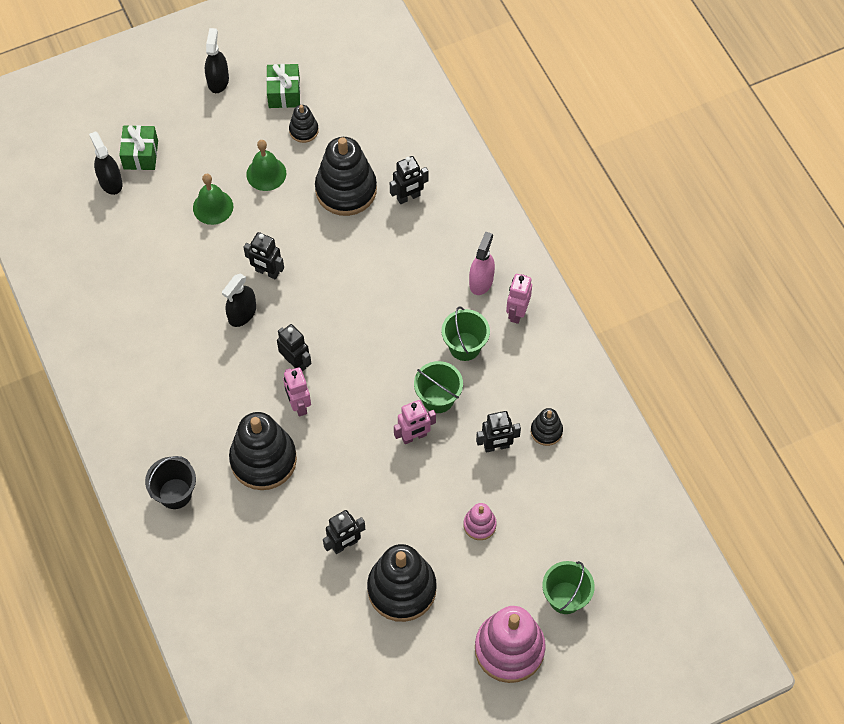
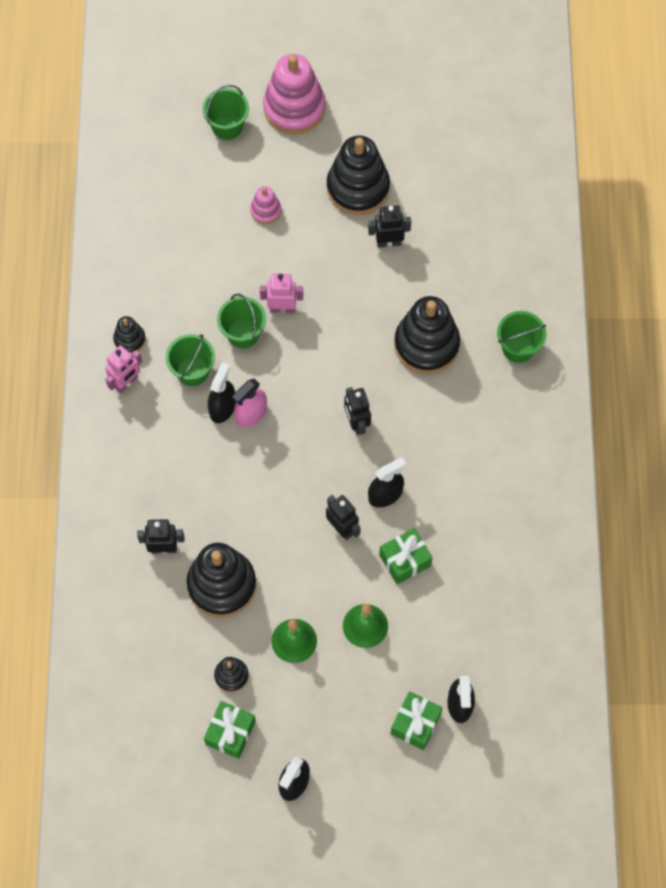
camera: 155 degrees left, 5 degrees up
(175, 493) = (518, 348): black bucket -> green bucket
(201, 268) = (405, 560): none -> green gift
(298, 405) = (372, 381): pink robot -> none
(421, 326) = (222, 407): none -> black spray bottle
(481, 281) = (142, 428): pink spray bottle -> pink spray bottle (251, 414)
(496, 446) = (214, 269): black robot -> none
(546, 431) = (164, 264): black stacking toy -> black stacking toy (129, 339)

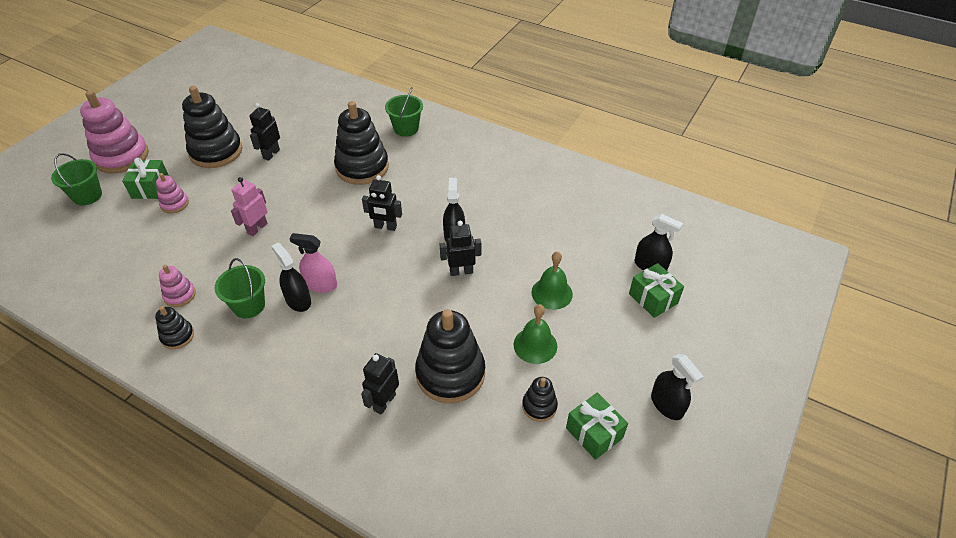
camera: 60 degrees left, 20 degrees down
(126, 382) = (211, 357): pink robot -> none
(169, 306) = (180, 295): none -> pink stacking toy
(243, 333) = (252, 259): green bucket -> none
(251, 414) = (320, 284): pink spray bottle -> pink spray bottle turned 120 degrees clockwise
(405, 560) = (514, 247): green gift -> green gift (151, 188)

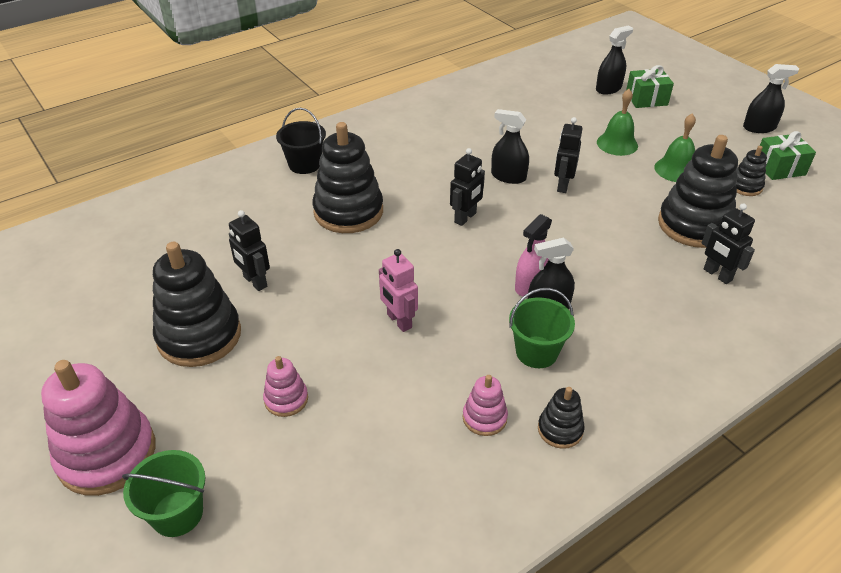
camera: 65 degrees left, 5 degrees down
(151, 188) = (224, 424): green gift -> none
(406, 128) = (304, 164): green bucket -> black bucket

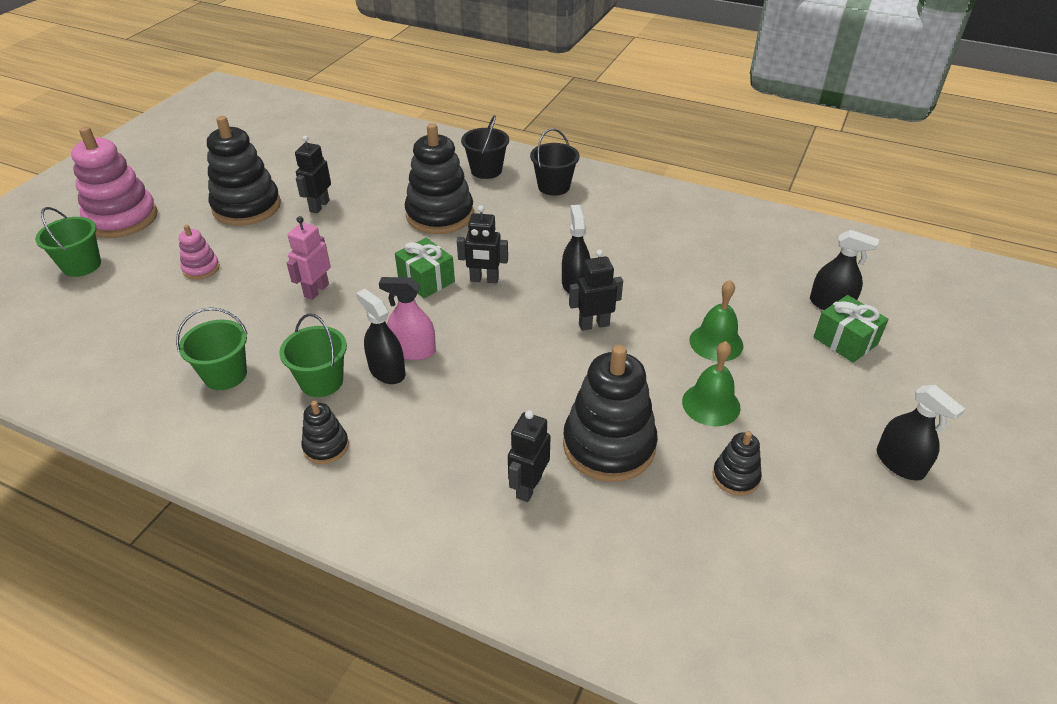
camera: 60 degrees right, 0 degrees up
(367, 140) = (554, 186): none -> black bucket
(484, 418) = (225, 375): pink stacking toy -> green bucket
(560, 430) = (230, 425): black stacking toy -> black stacking toy (326, 446)
(779, 168) = (816, 504): green gift -> green gift (426, 280)

